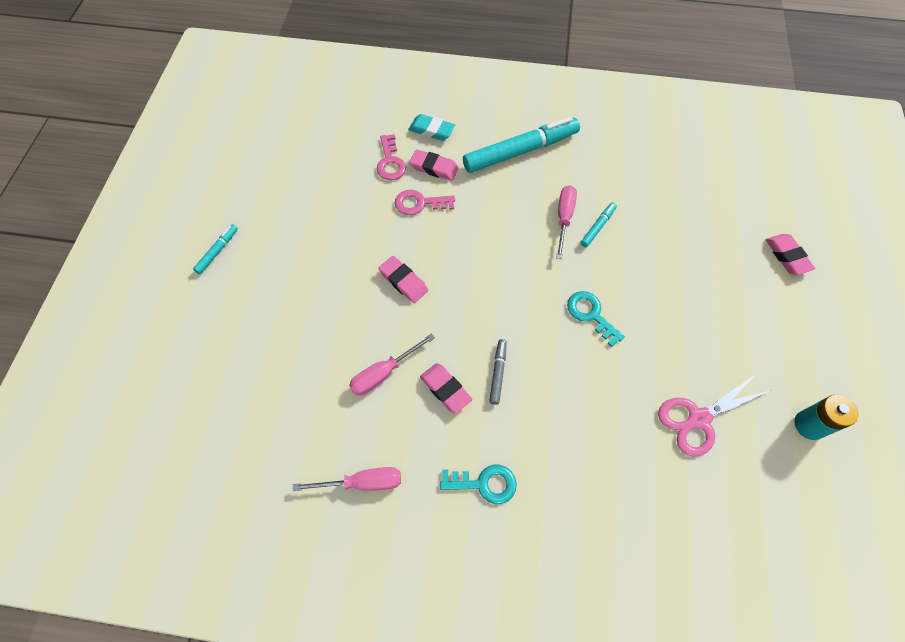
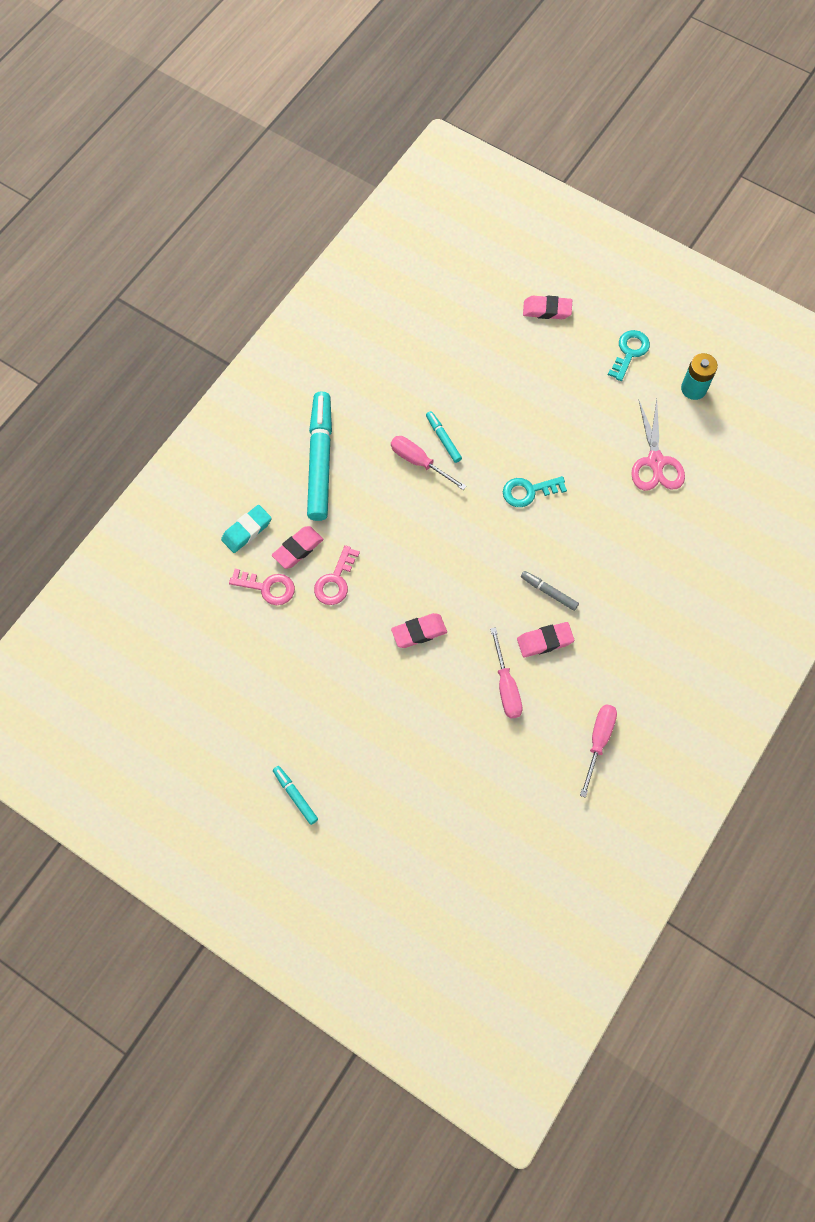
camera: 65 degrees left, 5 degrees up
(484, 483) = (639, 646): turquoise key -> turquoise key (629, 352)

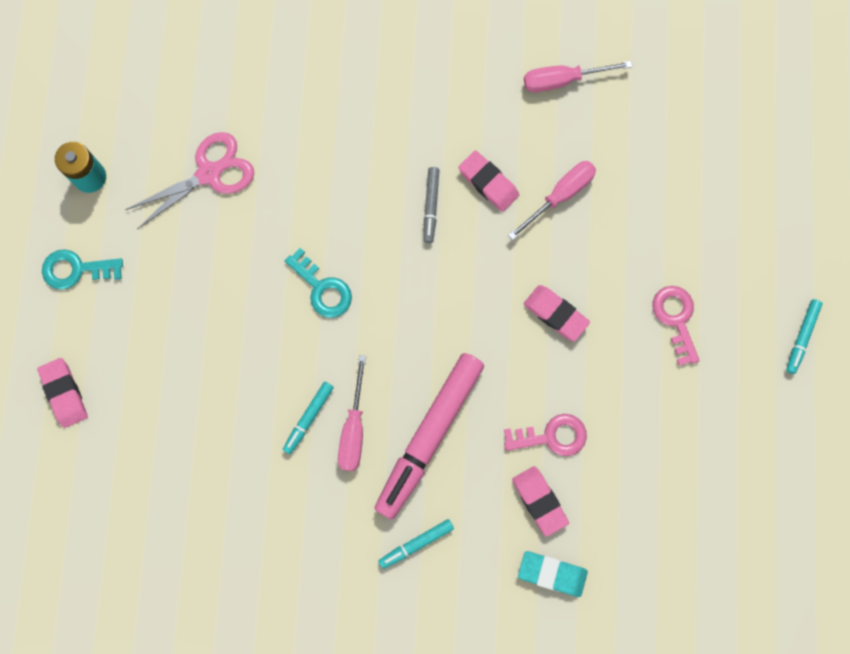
camera: 120 degrees left, 10 degrees up
(268, 587) = (603, 506): pink key -> pink key (676, 318)
(298, 549) = (539, 501): pink eraser -> pink eraser turned 45 degrees clockwise
(320, 461) = (416, 544): turquoise marker -> turquoise marker, size x0.45
(385, 505) = (429, 436): none -> pink marker

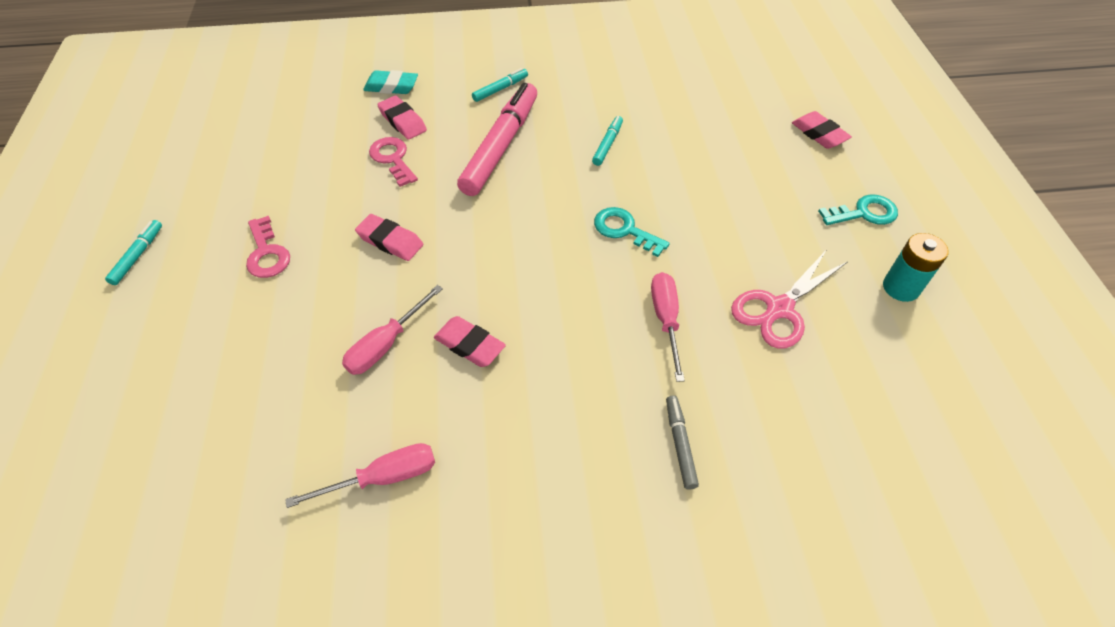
camera: 170 degrees right, 25 degrees down
(354, 428) = (567, 143): pink screwdriver -> pink screwdriver (666, 320)
(431, 206) = (530, 313): grey marker -> grey marker (680, 444)
(552, 436) = (393, 159): pink key -> pink key turned 75 degrees clockwise

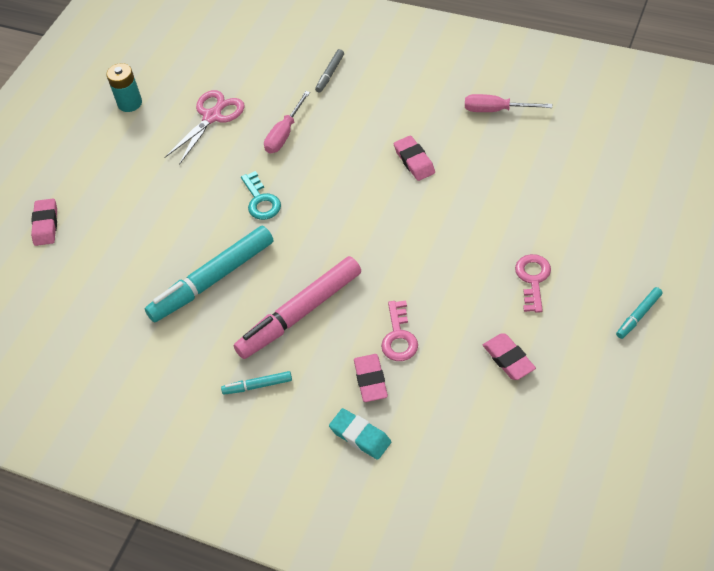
camera: 145 degrees left, 0 degrees up
(386, 344) = (467, 180): pink screwdriver -> none
(390, 241) = (434, 255): pink eraser -> pink eraser (508, 359)
(607, 144) = (212, 280): turquoise marker -> turquoise marker, size x2.24
(779, 309) = (212, 117): pink scissors -> pink scissors turned 45 degrees counterclockwise
(864, 213) = (93, 153): turquoise key -> none

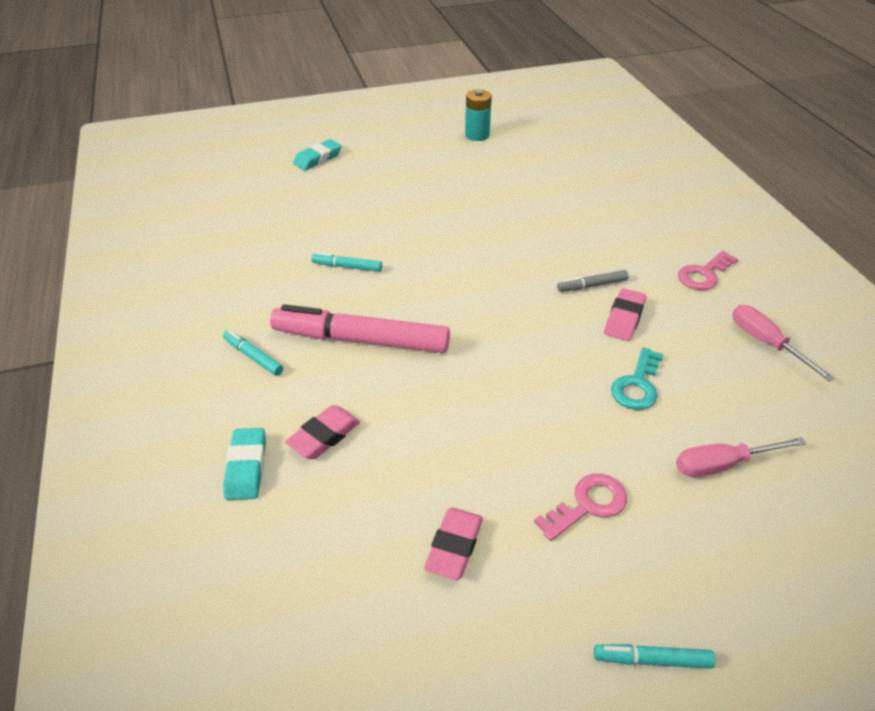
camera: 45 degrees right, 10 degrees down
(46, 225) = (318, 159): pink eraser -> turquoise eraser
(212, 117) = (516, 178): pink scissors -> none
(212, 280) = (347, 267): turquoise marker -> turquoise marker, size x0.45
(261, 201) = (461, 248): turquoise key -> turquoise key (637, 385)
(284, 134) = (549, 223): pink screwdriver -> pink screwdriver (722, 465)
(330, 74) = (648, 213): grey marker -> grey marker (592, 286)
(399, 337) = (398, 428): pink key -> pink key (703, 274)

